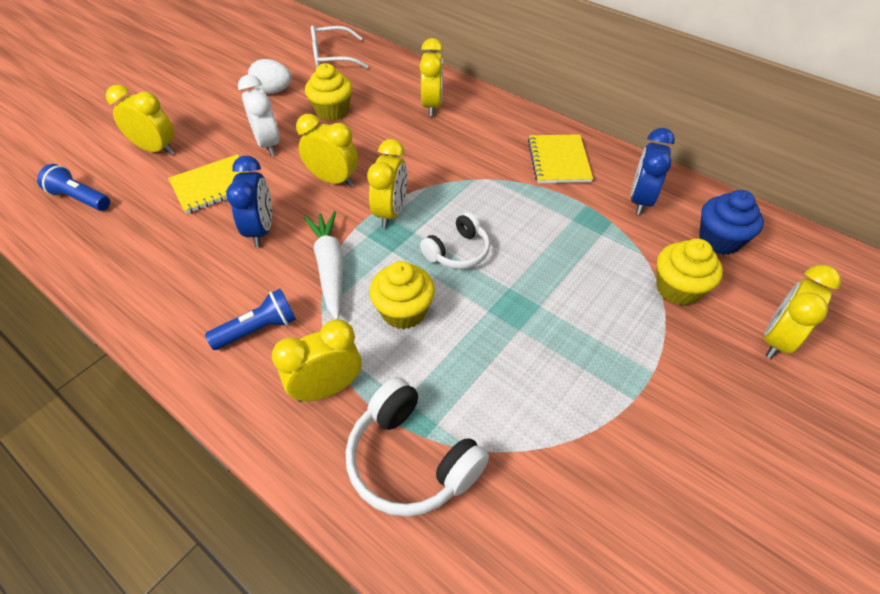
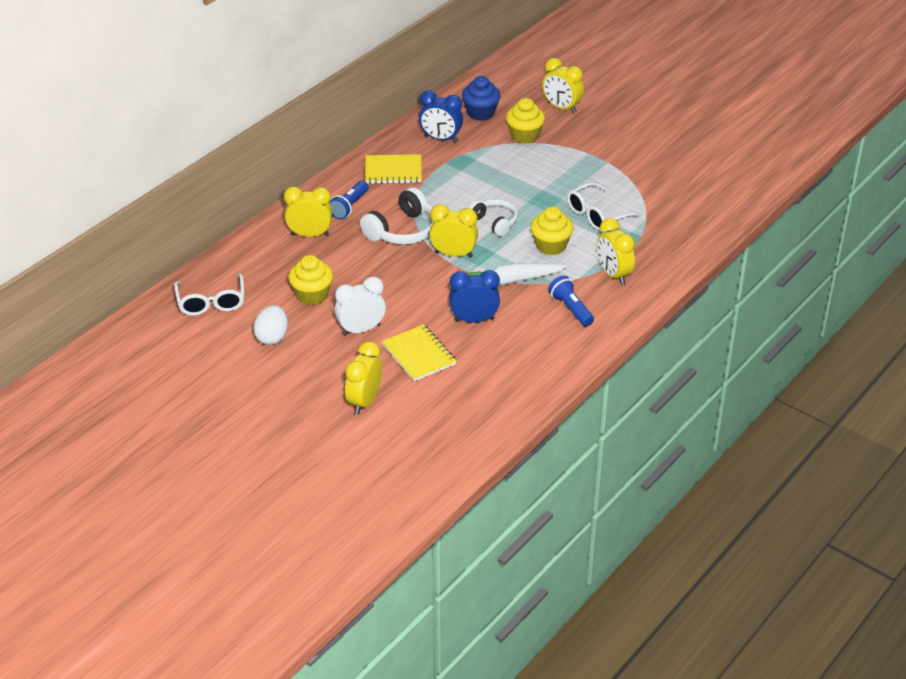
camera: 90 degrees left, 10 degrees down
(80, 199) = (435, 435): blue flashlight -> blue flashlight (349, 207)
(333, 180) = (413, 287): yellow clock -> none
(411, 459) = (655, 240): white headphones -> white headphones (402, 231)
(480, 374) = (597, 215): none -> white glasses

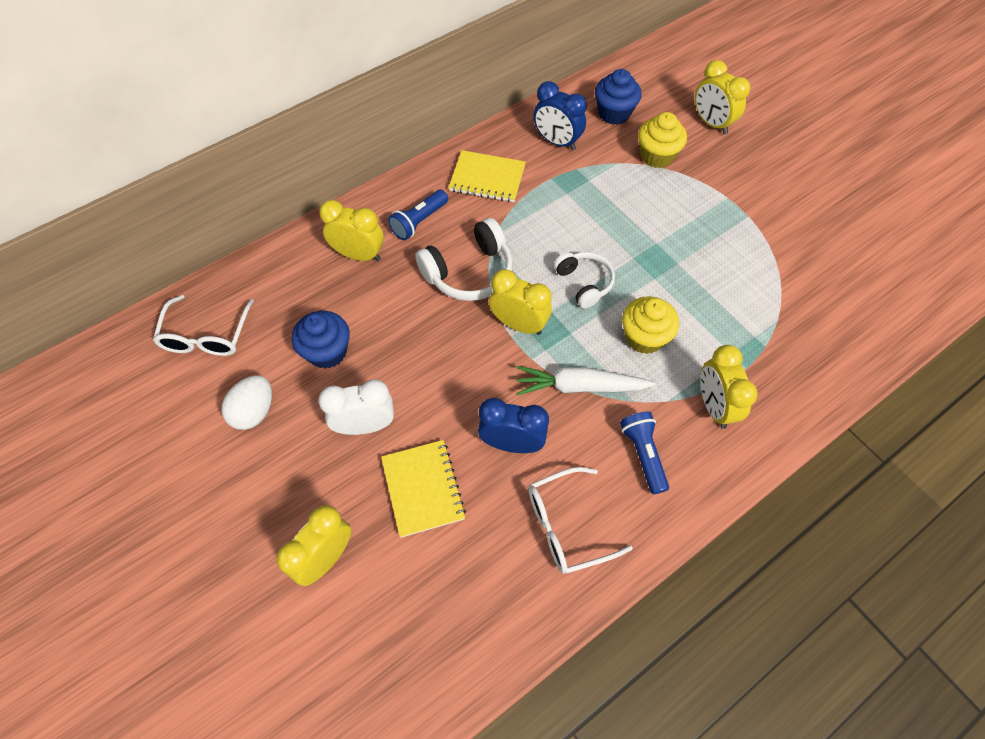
camera: 15 degrees right, 20 degrees up
(312, 295) = (327, 351): yellow cupcake -> blue cupcake
(597, 215) = (715, 299): white glasses -> white glasses (566, 526)

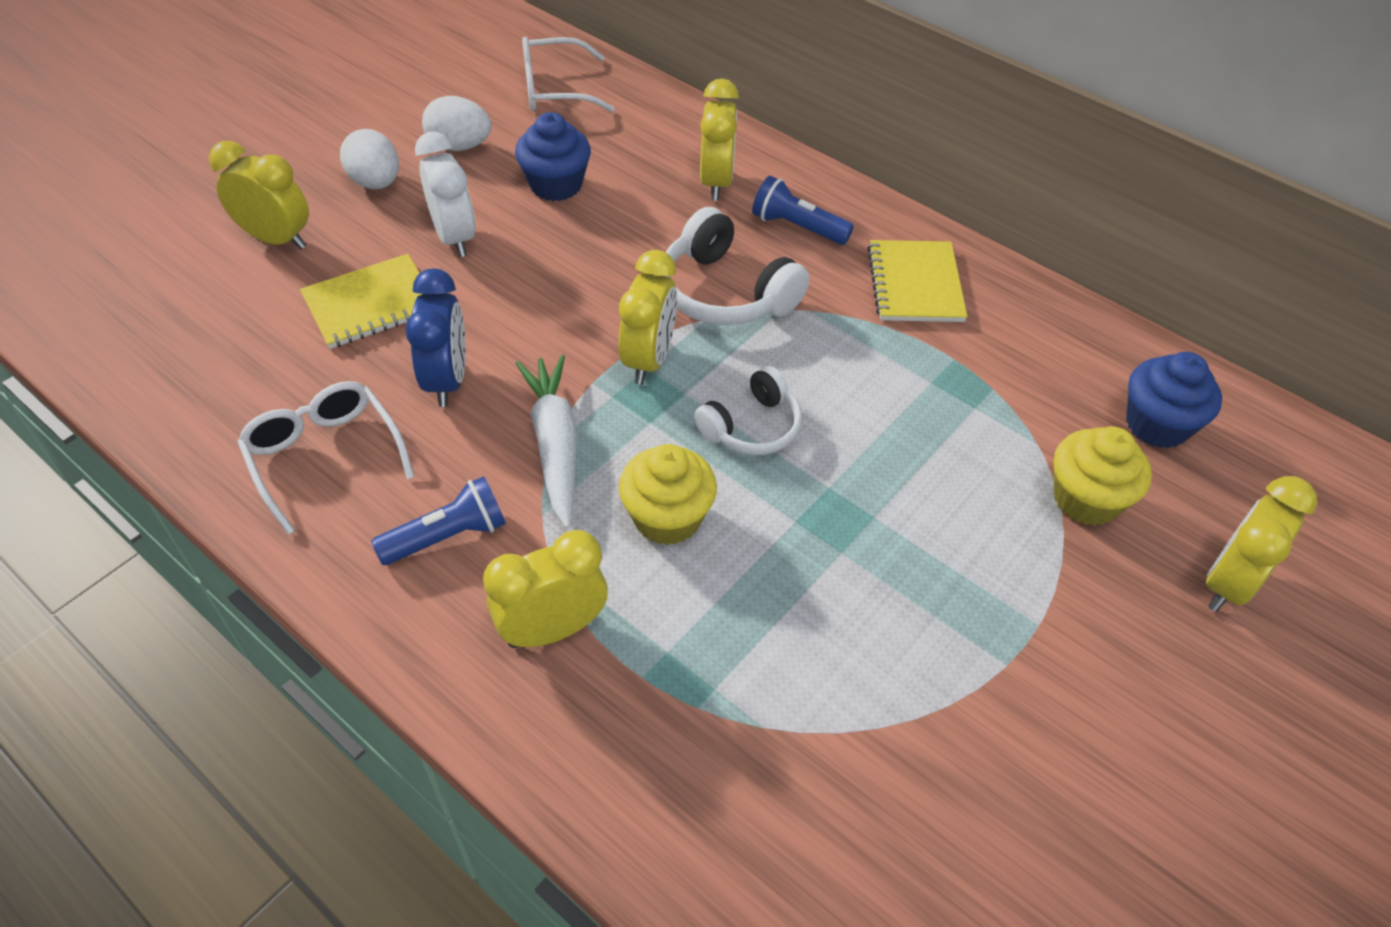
camera: 75 degrees right, 10 degrees down
(278, 477) = (376, 182): none -> white egg
(557, 142) = (1039, 355): blue clock -> none

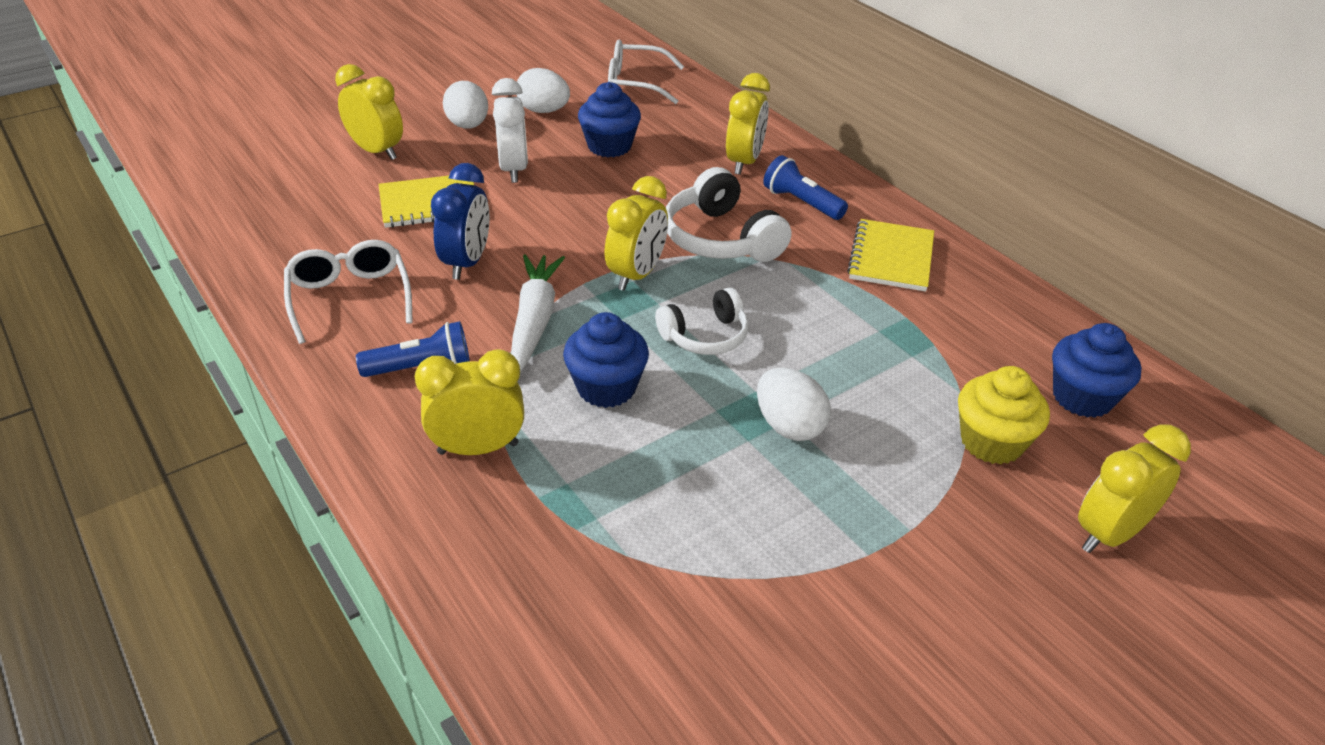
camera: 15 degrees right, 10 degrees down
(667, 518) = (606, 387): yellow cupcake -> blue cupcake
(878, 524) = (789, 426): none -> white egg

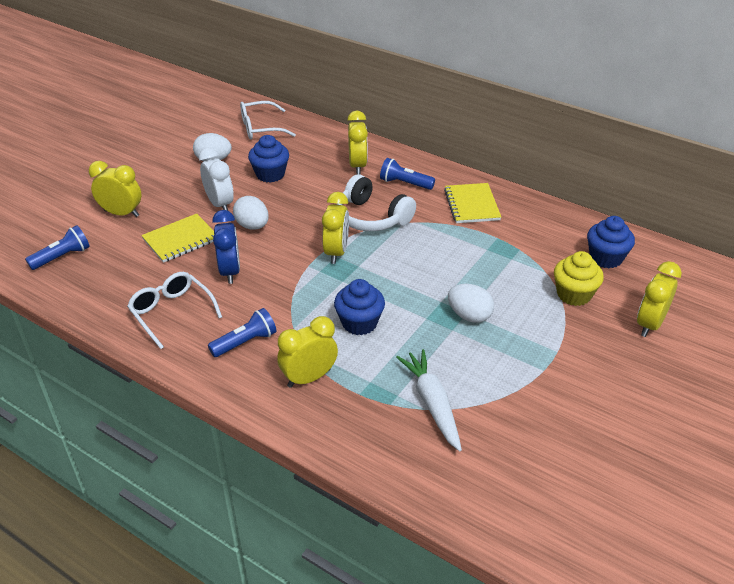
camera: 20 degrees left, 0 degrees up
(263, 188) = (62, 257): none -> blue flashlight
(468, 126) = (170, 181): white egg -> white egg (252, 226)
(534, 320) = (294, 296): white carrot -> white carrot (432, 403)
(705, 336) = (396, 278): white headphones -> none

